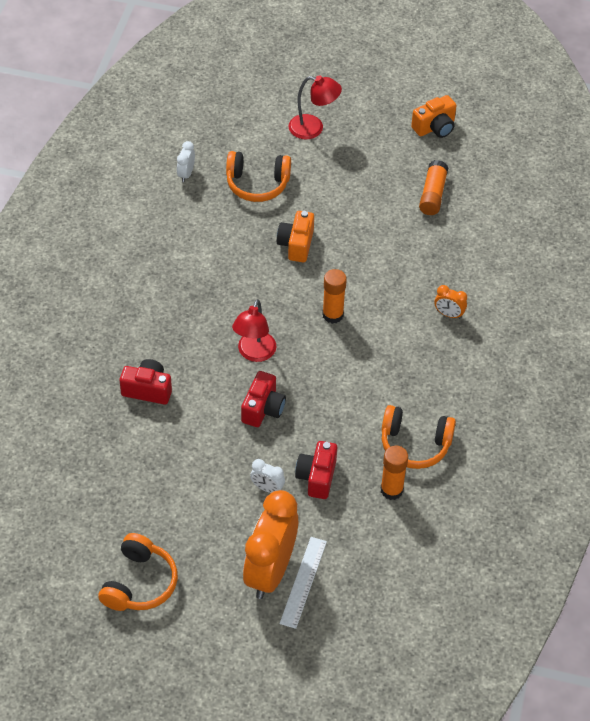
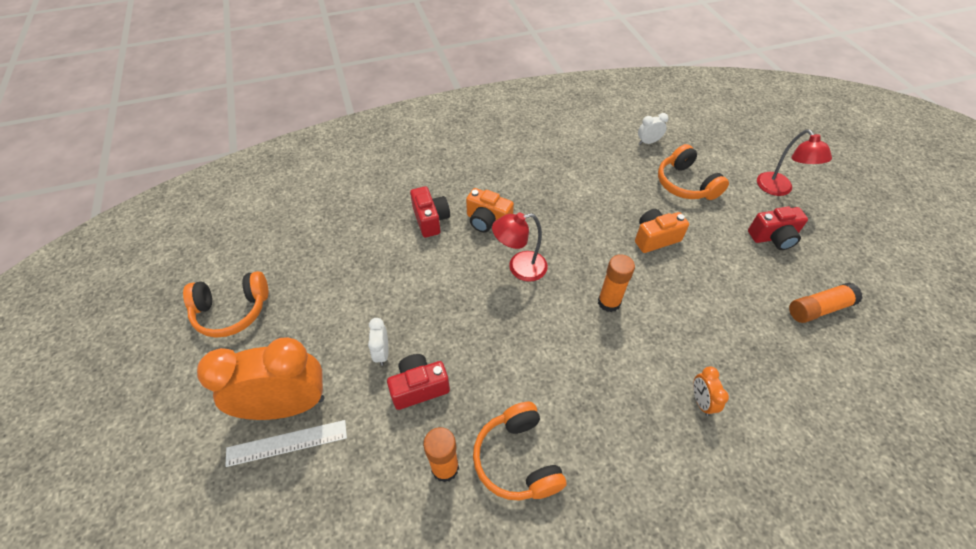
camera: 60 degrees right, 0 degrees up
(263, 409) = (467, 304): red camera -> red camera (773, 237)
(435, 127) = (890, 270): orange camera -> orange camera (487, 221)

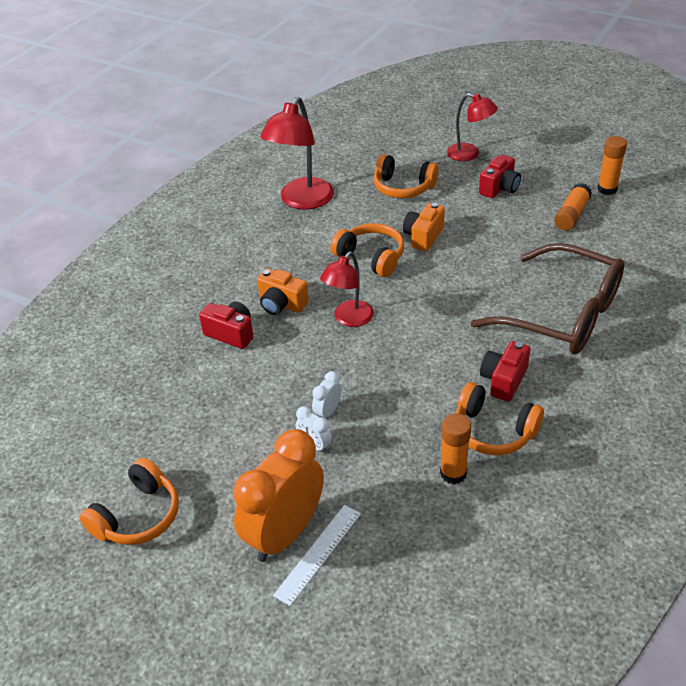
camera: 40 degrees left, 10 degrees down
(419, 387) = (373, 444): red camera -> red camera (503, 380)
(487, 221) = (281, 304): orange camera -> orange camera turned 45 degrees clockwise
(593, 147) = (302, 201): none -> red lamp
(593, 228) = (371, 257): none -> orange headphones
(609, 302) = (440, 298): orange glue stick -> orange glue stick (607, 189)
(648, 142) = (341, 173): white clock -> white clock (328, 412)
(701, 401) = (563, 315): orange clock -> brown glasses

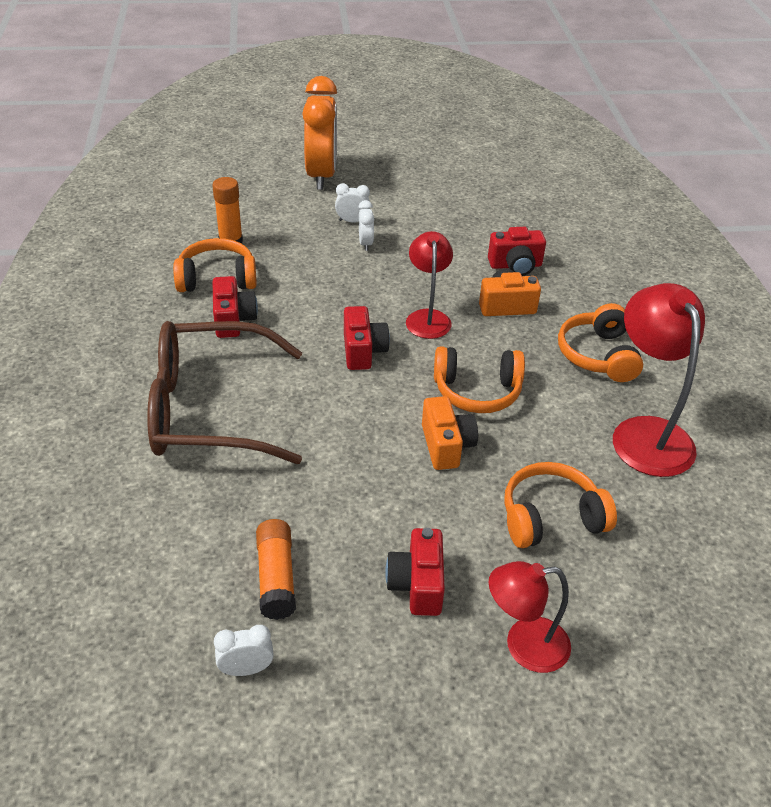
camera: 140 degrees right, 0 degrees up
(138, 516) = (425, 153): orange headphones -> orange headphones (598, 355)
(318, 553) = (290, 175): white ruler -> none
(421, 313) = (363, 351): none -> red camera
(607, 189) = (246, 669): orange glue stick -> white clock

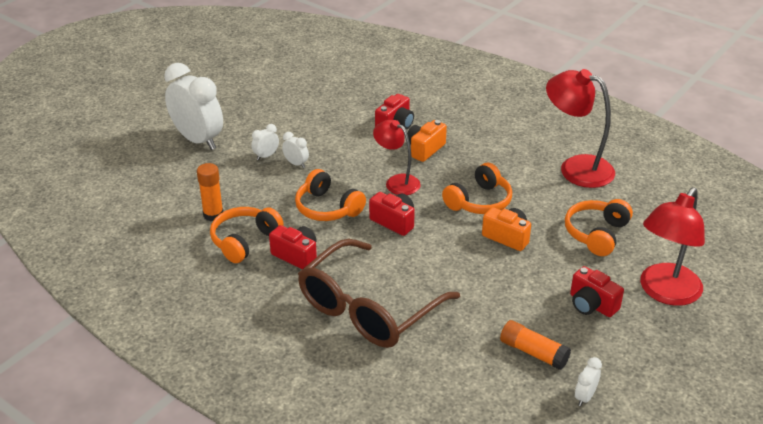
camera: 45 degrees left, 5 degrees down
(321, 175) = (198, 140): orange clock -> white clock
(524, 646) = (665, 292): red lamp -> red lamp, size x1.58
(598, 355) = (503, 145): orange headphones -> orange headphones (327, 208)

